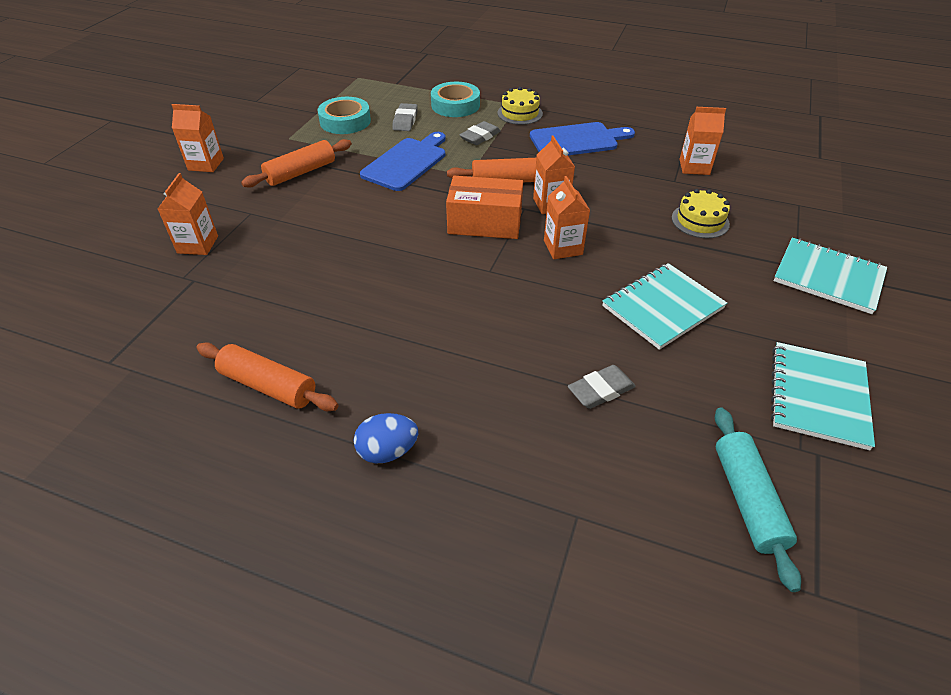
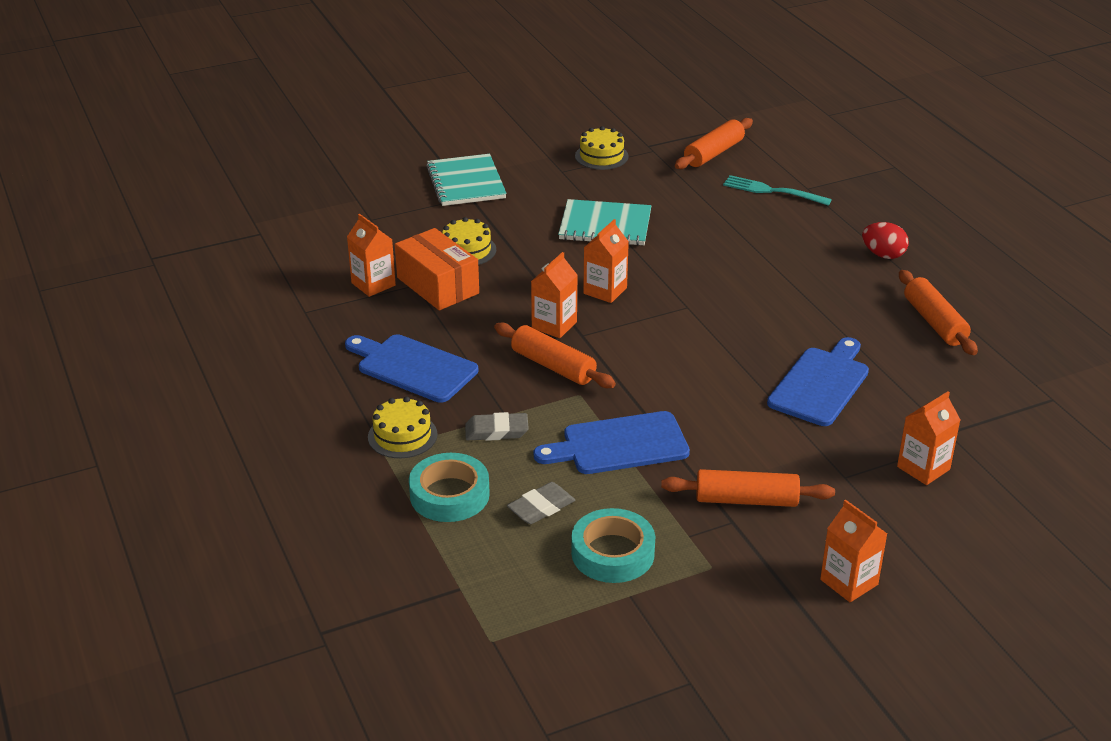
camera: 135 degrees left, 10 degrees down
(321, 265) = (821, 384): none -> blue cutting board
(388, 451) = (883, 255): blue egg -> red egg
(485, 223) = (635, 342): orange box -> orange box (438, 285)
(601, 390) = (718, 215): grey eraser -> none
(603, 476) = (772, 191): none -> turquoise fork
(747, 499) = (713, 153): turquoise rolling pin -> orange rolling pin
(818, 396) = (601, 156): turquoise notebook -> yellow cake

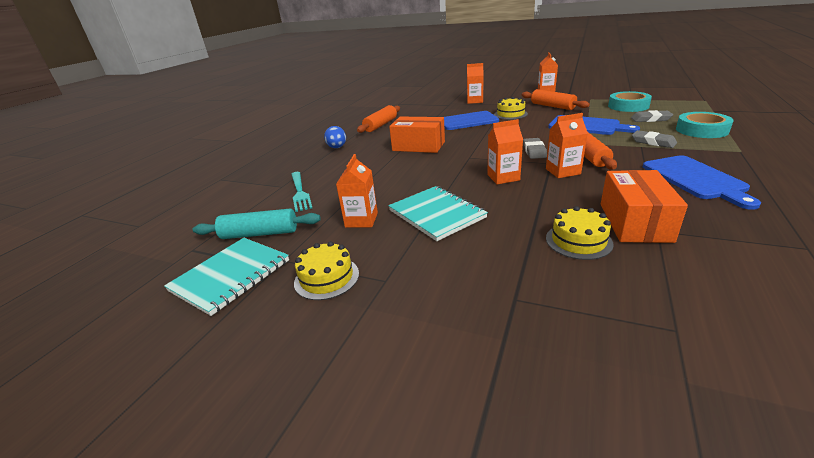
camera: 130 degrees left, 5 degrees down
(373, 284) = (708, 246): orange carton -> orange carton (361, 220)
(402, 436) = (722, 153): yellow cake -> yellow cake (510, 114)
(466, 182) = (499, 322): turquoise notebook -> turquoise notebook (230, 276)
(625, 349) = (534, 151): none -> grey eraser
(713, 153) = (260, 233): orange rolling pin -> turquoise rolling pin
(784, 300) = (418, 146): none -> orange box
(883, 255) = (337, 148): red egg -> blue egg

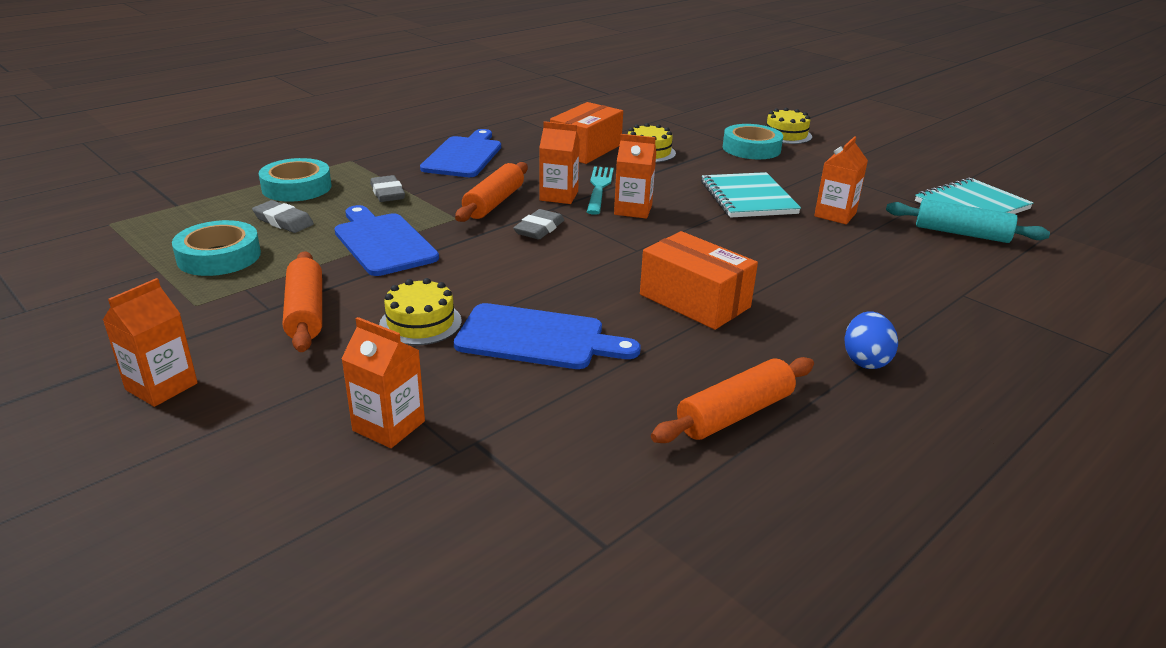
camera: 160 degrees left, 0 degrees up
(300, 192) = (925, 273): turquoise fork -> turquoise fork (599, 188)
(326, 278) = (874, 183): yellow cake -> yellow cake (786, 135)
(487, 295) = (751, 148): none -> turquoise tape

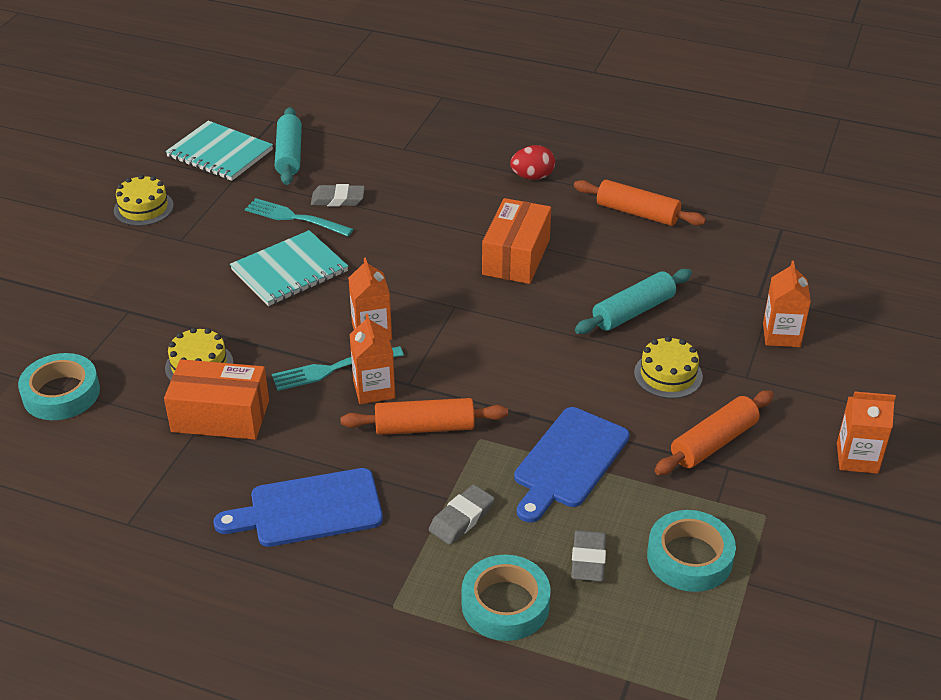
camera: 115 degrees left, 10 degrees up
(537, 338) = (633, 311): blue cutting board -> turquoise rolling pin
(539, 229) = (460, 374): grey eraser -> grey eraser (338, 199)
(751, 148) = (139, 296): turquoise tape -> turquoise tape (61, 393)
(786, 135) = (74, 280): yellow cake -> yellow cake (143, 208)
(835, 215) = (295, 218): orange carton -> turquoise fork
(865, 360) = (532, 177): blue egg -> red egg

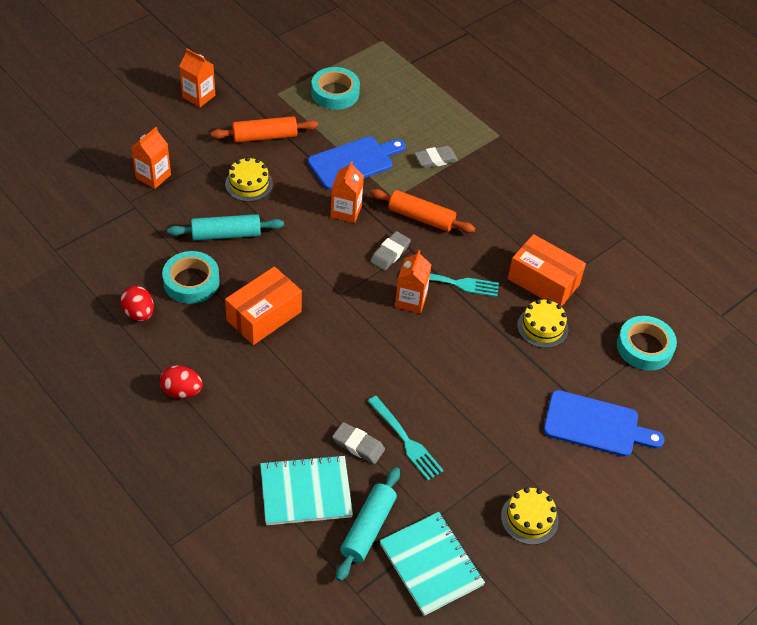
camera: 155 degrees left, 10 degrees up
(289, 271) = (439, 383): turquoise notebook -> turquoise notebook (306, 492)
(309, 509) = (517, 200): blue cutting board -> blue cutting board (596, 425)
(374, 389) = (436, 256): orange carton -> orange carton (346, 211)
(505, 604) = (443, 113): turquoise tape -> turquoise tape (191, 282)
(588, 559) = (386, 113): grey eraser -> grey eraser (390, 253)
(637, 213) = (139, 313): orange rolling pin -> red egg

